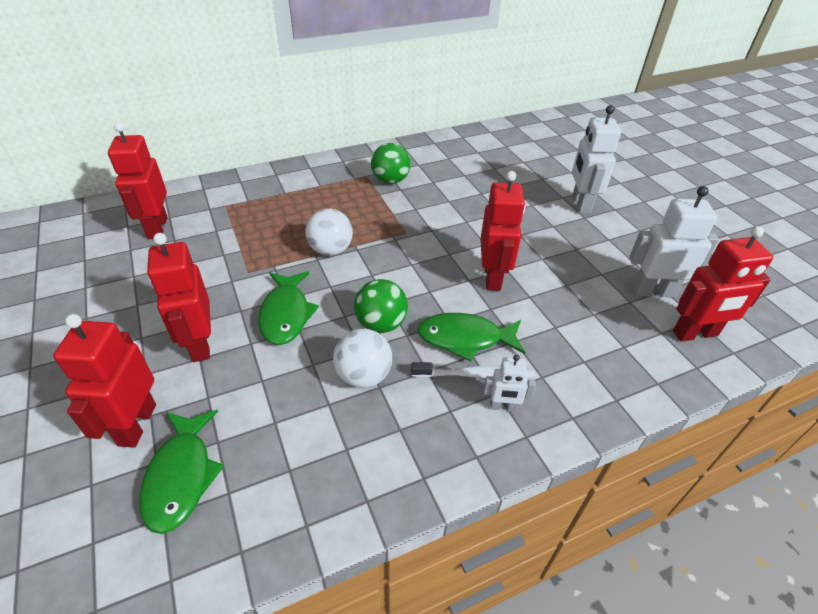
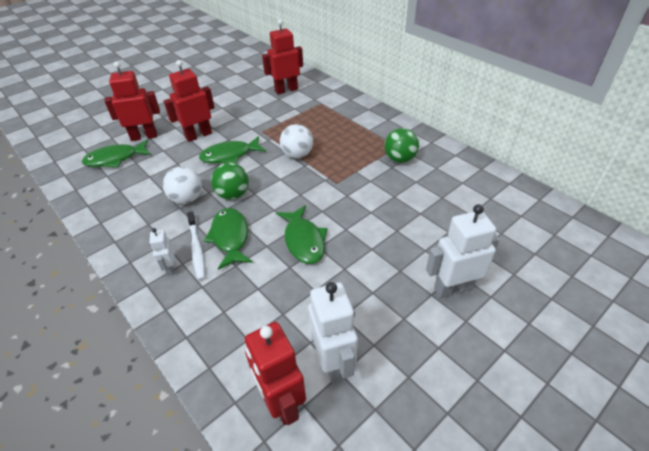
camera: 75 degrees right, 0 degrees up
(493, 277) = (304, 240): red robot -> green fish

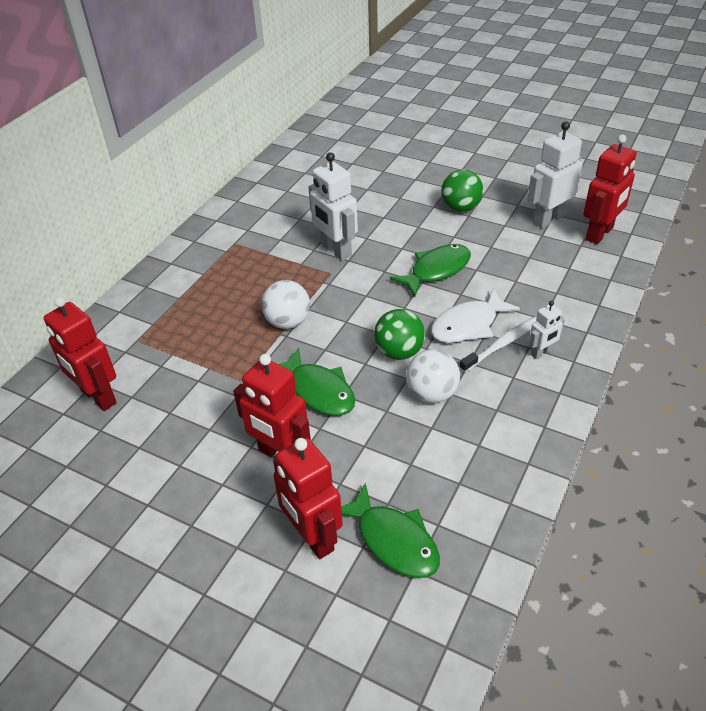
camera: 110 degrees left, 0 degrees up
(230, 237) = (468, 325): green fish -> white fish
(399, 159) = (262, 236): green ball -> green ball (460, 208)
(453, 288) = (434, 178): white robot -> white robot (336, 250)

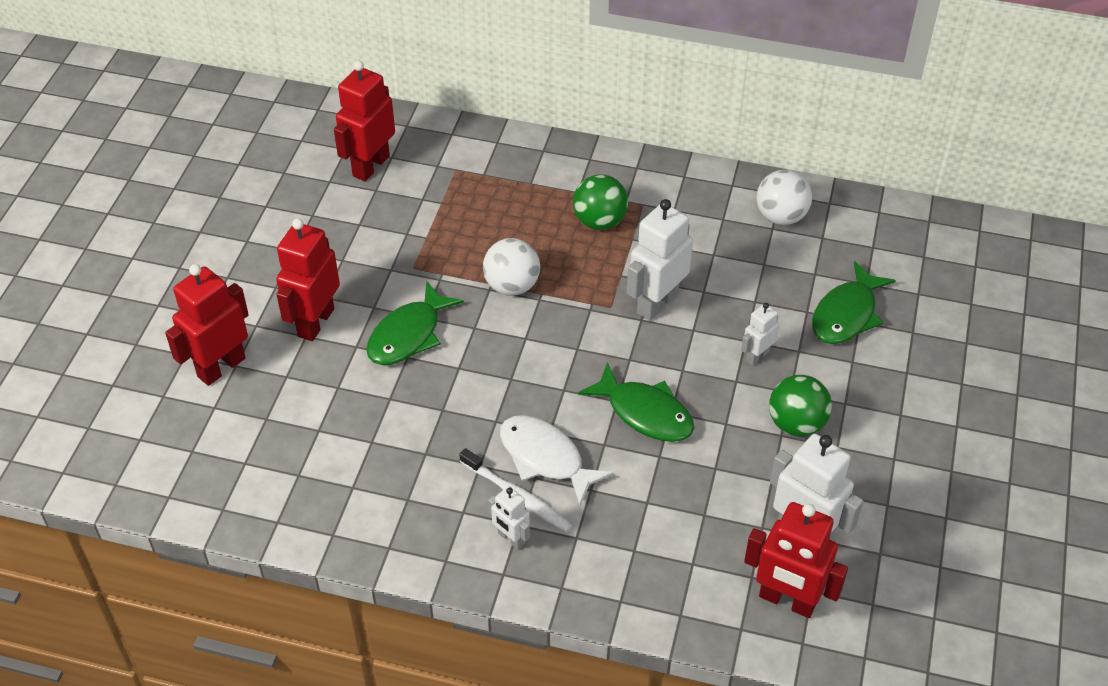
camera: 75 degrees right, 5 degrees up
(393, 540) = (223, 429): green fish -> green fish (846, 314)
(399, 214) = (757, 356): none -> white robot
(399, 352) = (483, 396): green ball -> green ball (599, 221)
(432, 394) = (421, 435): white ball -> white ball (781, 216)

